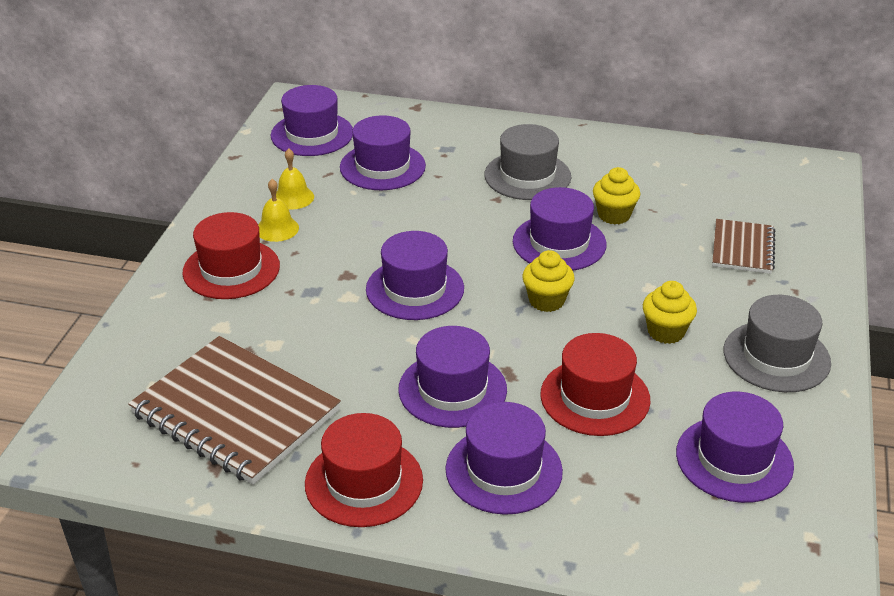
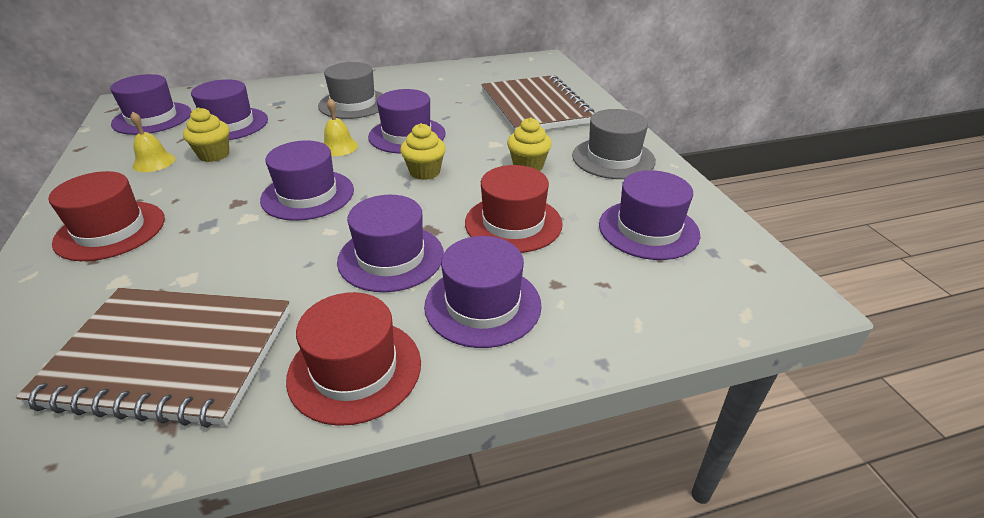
camera: 30 degrees left, 0 degrees up
(277, 228) = (148, 187): yellow bell -> yellow bell (339, 147)
(614, 215) = (434, 110): yellow cupcake -> yellow cupcake (214, 155)
(743, 249) = (535, 107): brown notebook -> brown notebook, size x1.89

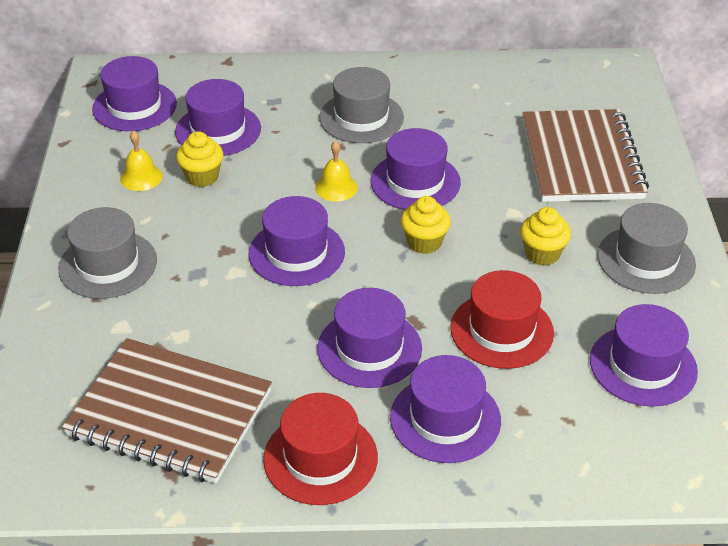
camera: 15 degrees right, 5 degrees up
(110, 230) = (108, 264): red hat -> grey hat

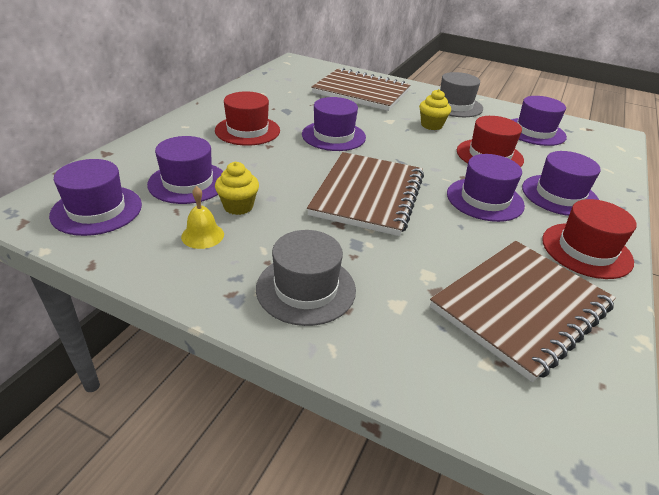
camera: 65 degrees left, 5 degrees down
(296, 253) = (368, 195): purple hat -> brown notebook
(336, 187) = (311, 160): yellow bell -> none
(361, 118) = (247, 130): grey hat -> red hat
(424, 242) = (395, 151): yellow cupcake -> none

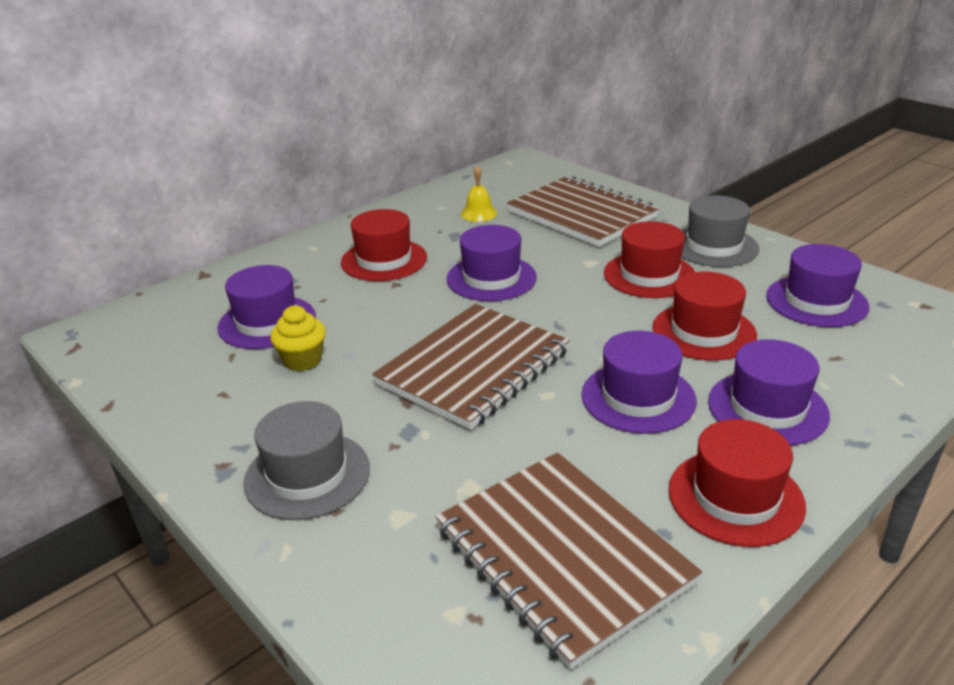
camera: 25 degrees right, 5 degrees down
(97, 210) = (151, 343): purple hat -> none
(202, 235) = (239, 390): yellow bell -> yellow bell (479, 213)
(431, 125) = (649, 275): yellow cupcake -> red hat
(521, 308) = (561, 556): brown notebook -> brown notebook turned 75 degrees clockwise

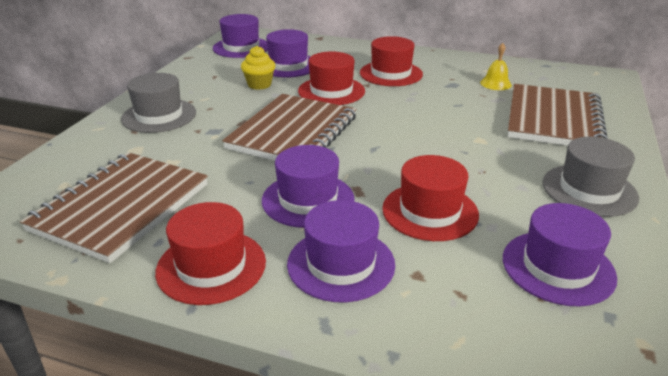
camera: 60 degrees right, 0 degrees up
(474, 368) = (293, 133): brown notebook -> brown notebook turned 75 degrees counterclockwise
(491, 278) = (410, 110): purple hat -> purple hat (241, 47)
(649, 275) = (493, 168): red hat -> red hat (331, 91)

